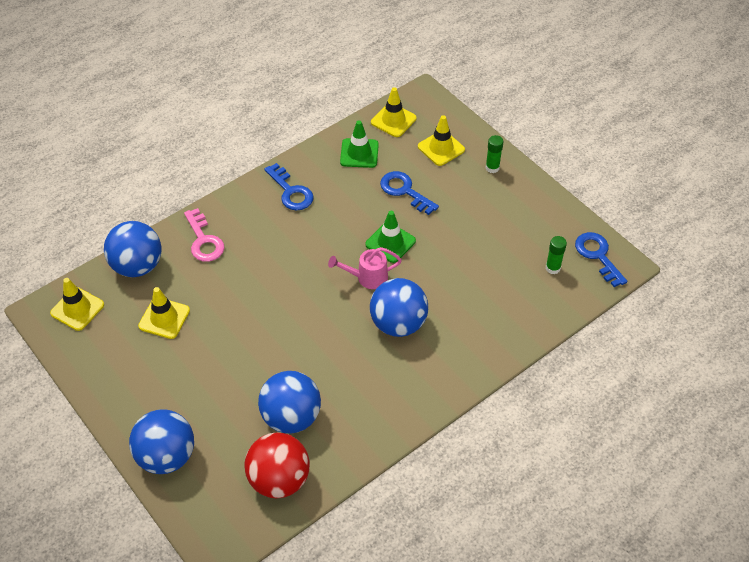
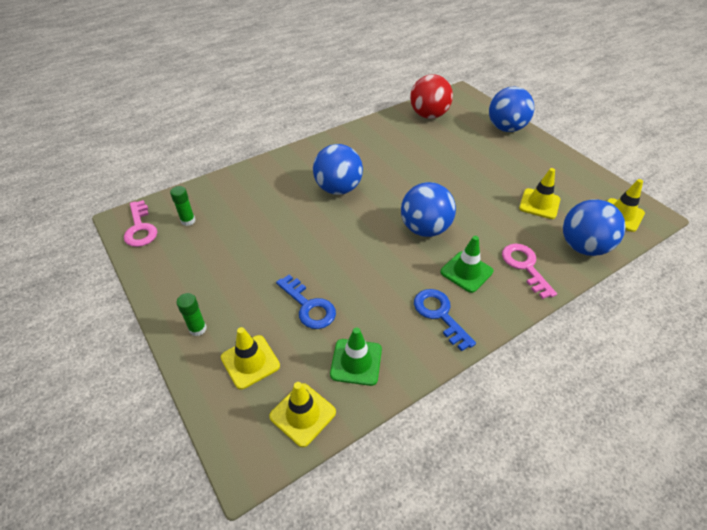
camera: 175 degrees left, 5 degrees down
(291, 417) = (423, 141): blue ball -> blue ball (425, 229)
(367, 277) = (360, 223): pink watering can -> none
(390, 242) = (334, 252): green traffic cone -> green traffic cone (466, 272)
(598, 256) = (140, 228): blue key -> pink key

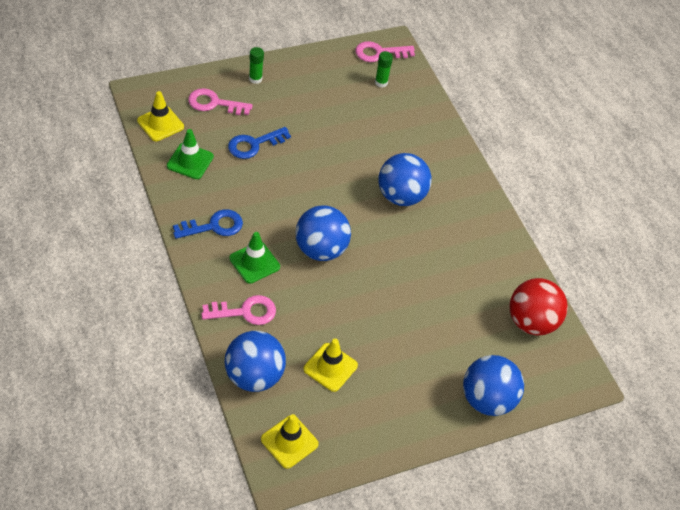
camera: 95 degrees right, 5 degrees up
(250, 361) = (214, 103): yellow traffic cone -> pink key

